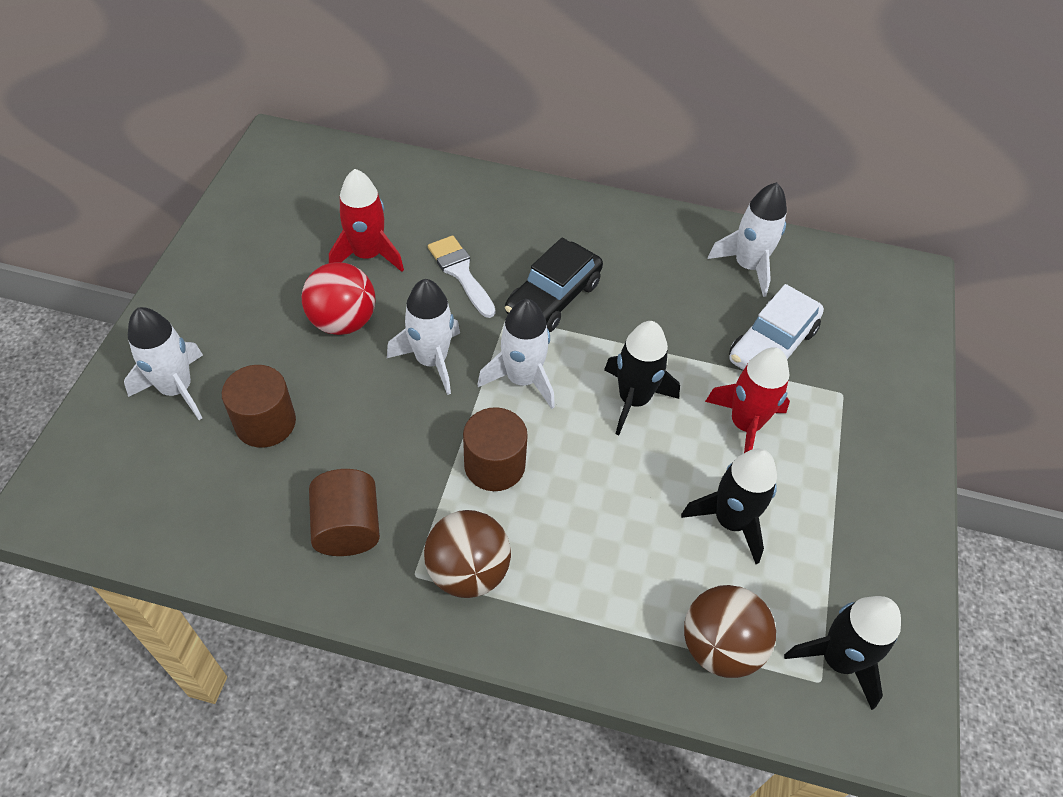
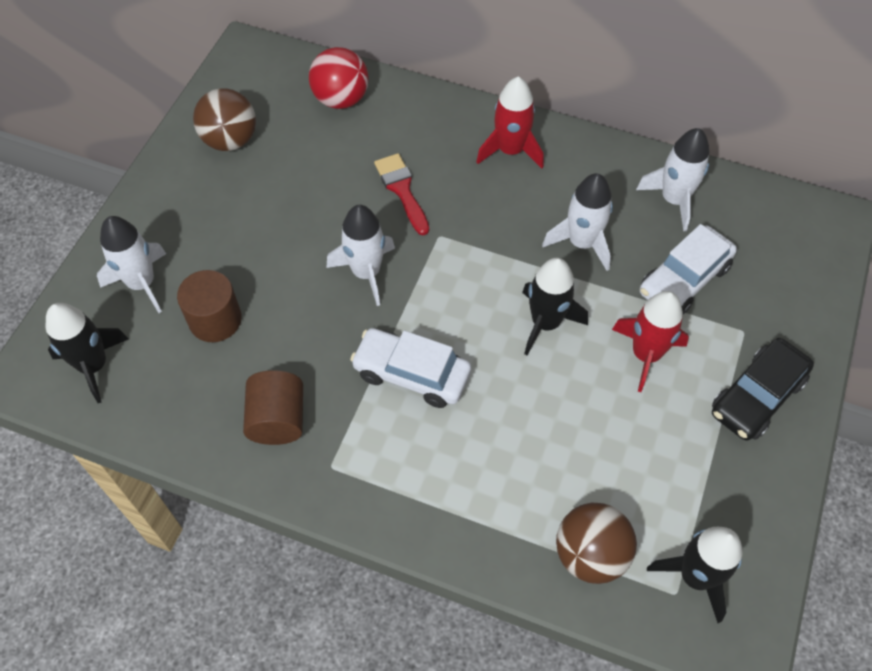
camera: 10 degrees right, 5 degrees up
(343, 321) = (291, 230): red ball -> red ball (341, 99)
(367, 255) = (319, 167): red rocket -> red rocket (510, 150)
(461, 273) = (402, 190): white brush -> red brush
(468, 571) = (377, 467): brown ball -> brown ball (230, 140)
(494, 465) = (411, 374): brown cylinder -> white car
(522, 379) = (446, 296): white rocket -> white rocket (581, 243)
(553, 298) = (484, 220): black car -> black car (757, 397)
(730, 521) = (618, 443): black rocket -> black rocket (93, 366)

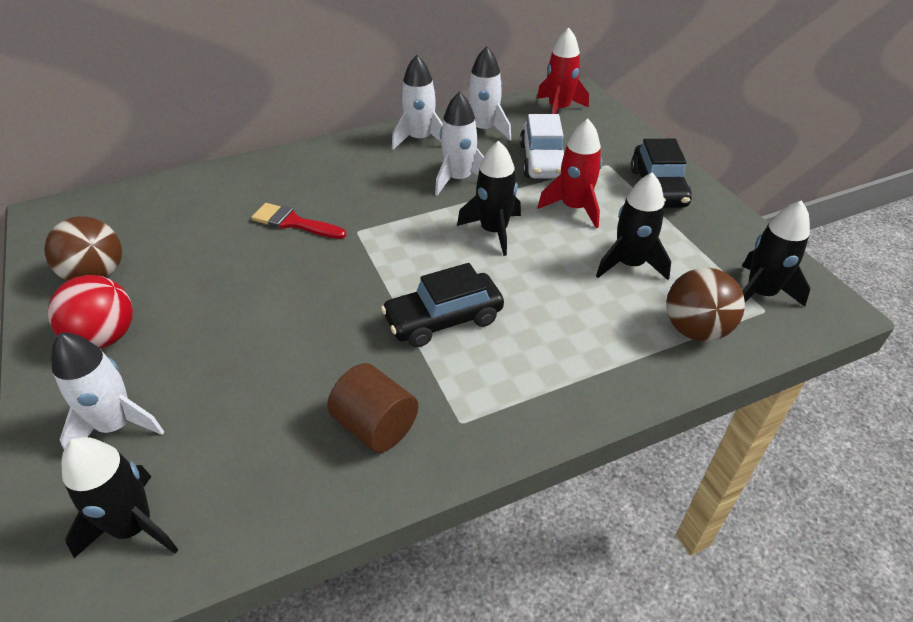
camera: 45 degrees left, 15 degrees down
(215, 320) = (229, 400): brown cylinder -> none
(341, 99) = (175, 200): red ball -> red ball (105, 337)
(366, 272) = (328, 284): white rocket -> white rocket (420, 139)
(411, 374) = (443, 319): white car -> black car
(510, 150) = (347, 161): red rocket -> red rocket (559, 109)
(618, 451) = (629, 264): none -> black rocket

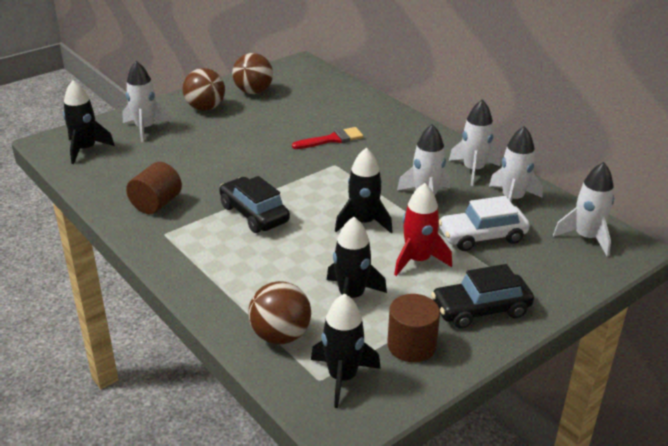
camera: 75 degrees right, 10 degrees down
(105, 337) = (205, 108): red ball -> brown ball
(294, 223) = (332, 139): red brush -> red brush turned 60 degrees clockwise
(559, 109) = (586, 237): red rocket -> white rocket
(710, 239) = (411, 345): none -> brown cylinder

